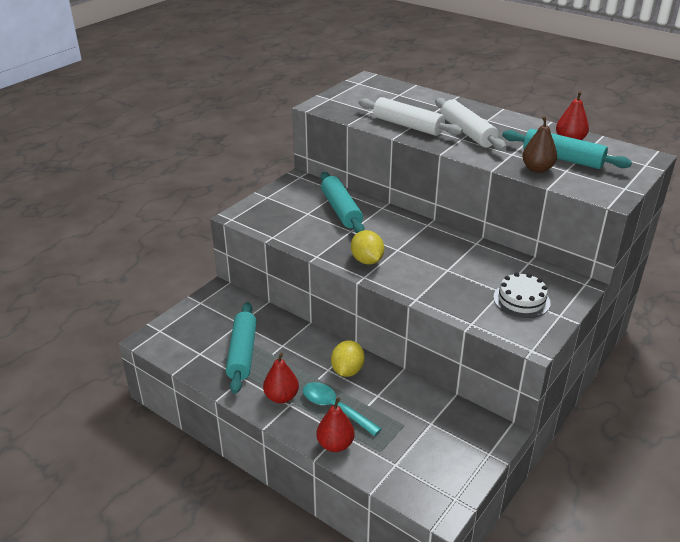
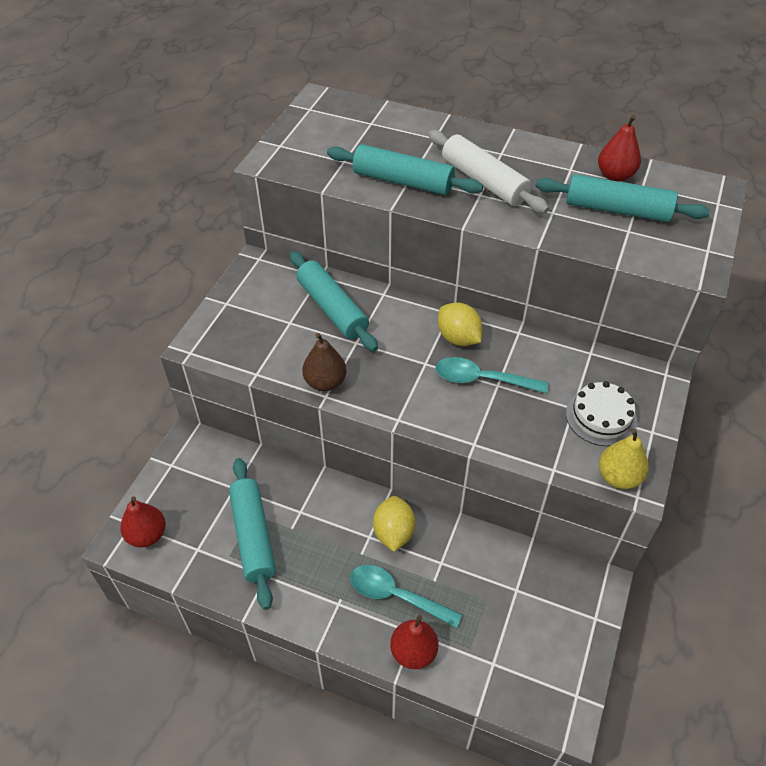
camera: 15 degrees left, 15 degrees up
(281, 397) = (325, 594): red pear -> red pear (147, 535)
(367, 260) = (393, 390): yellow lemon -> yellow lemon (458, 338)
(408, 126) = (403, 181): white rolling pin -> turquoise rolling pin
(436, 265) = (482, 379): none -> turquoise spoon
(521, 336) = (618, 477): none -> yellow pear
(537, 169) = (593, 234): brown pear -> brown pear (325, 382)

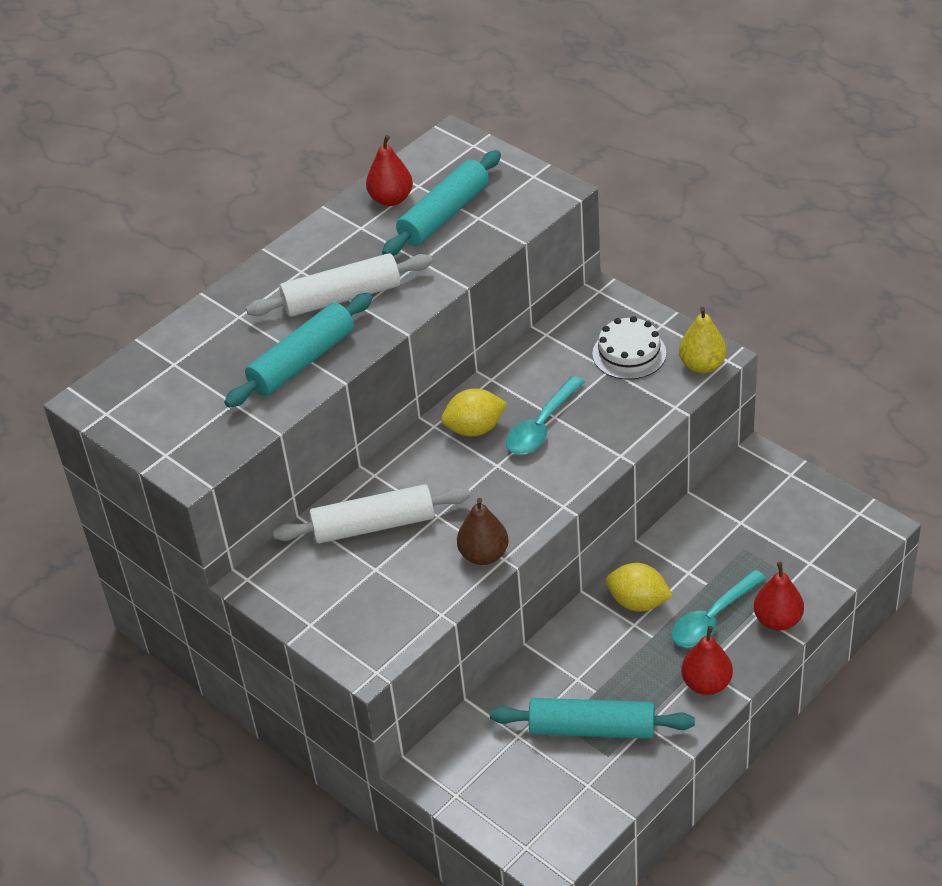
camera: 65 degrees left, 5 degrees down
(147, 535) = (548, 832): red pear -> red pear (706, 683)
(332, 309) = (373, 525): turquoise rolling pin -> white rolling pin

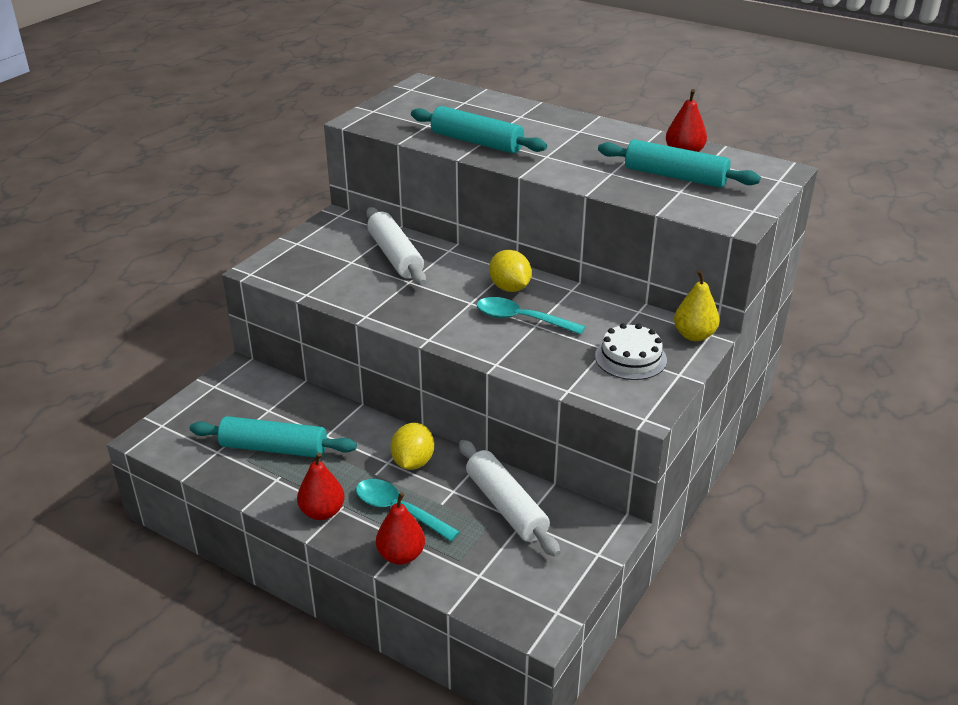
camera: 75 degrees right, 10 degrees down
(342, 297) = (554, 148): white rolling pin -> white rolling pin (506, 506)
(484, 555) = (368, 306): brown pear -> none
(592, 728) = (274, 448): turquoise rolling pin -> turquoise rolling pin turned 75 degrees counterclockwise
(702, 365) = (631, 403): yellow pear -> yellow pear (694, 335)

